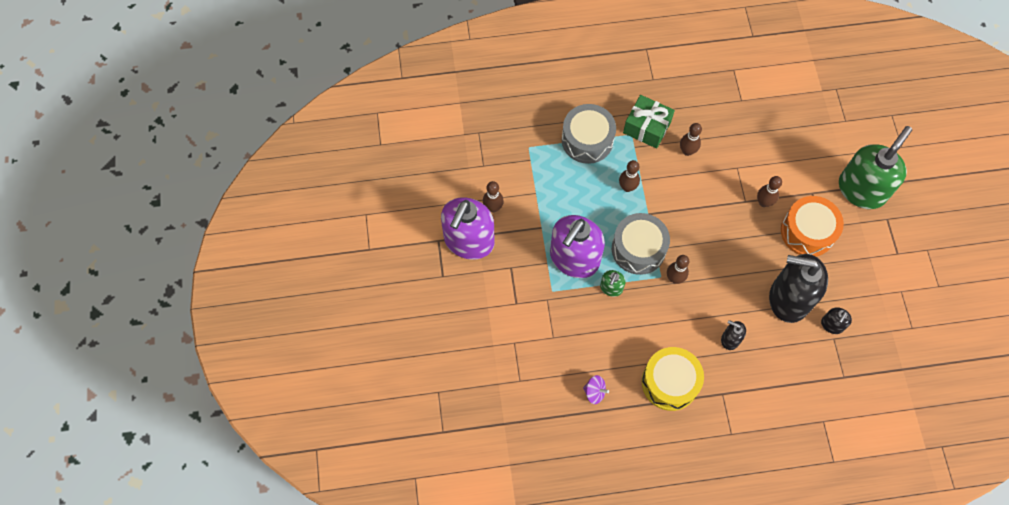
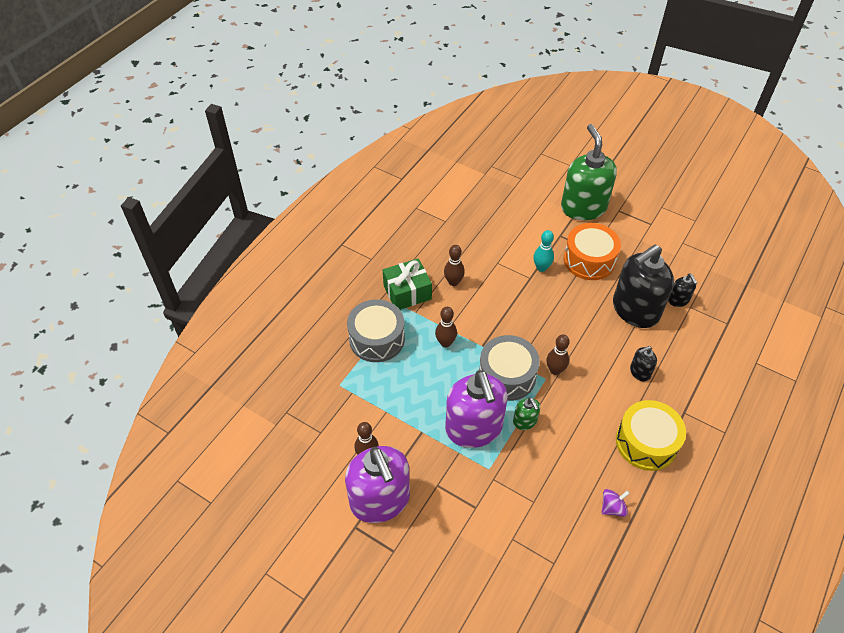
camera: 50 degrees left, 15 degrees down
(763, 202) = (541, 268): brown bowling pin -> turquoise bowling pin

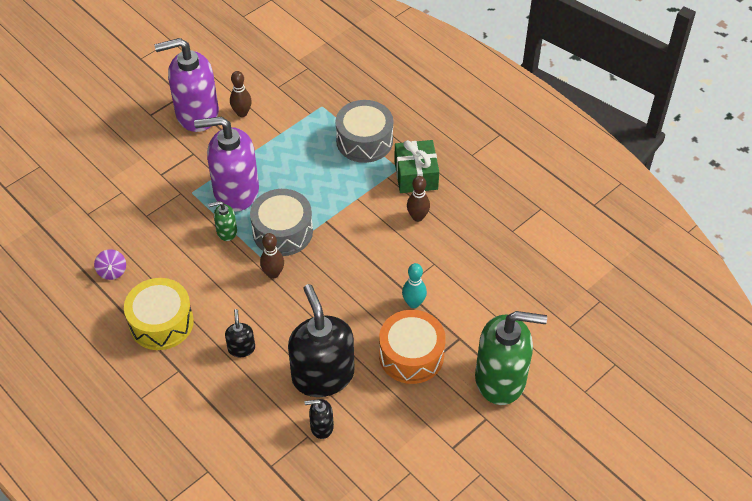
camera: 105 degrees right, 0 degrees up
(445, 343) = (340, 192): brown bowling pin -> none

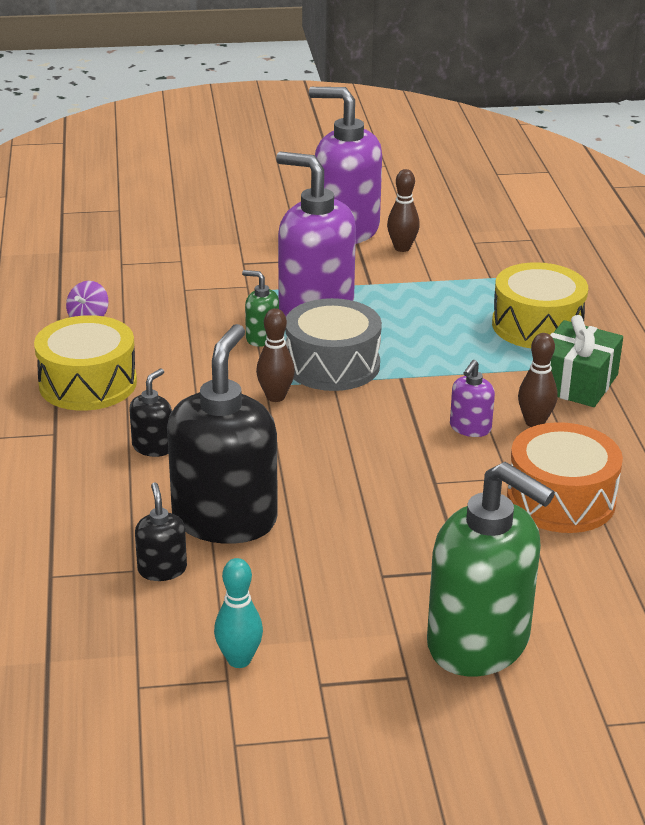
camera: 35 degrees right, 20 degrees down
(321, 427) = (162, 569): black soap dispenser -> black soap dispenser turned 45 degrees clockwise
(364, 141) = (537, 326): grey drum -> yellow drum
(390, 239) = (470, 428): none -> purple soap dispenser
(411, 355) = (371, 555): orange drum -> orange drum (561, 499)
(413, 303) = (434, 504): turquoise bowling pin -> turquoise bowling pin (239, 660)

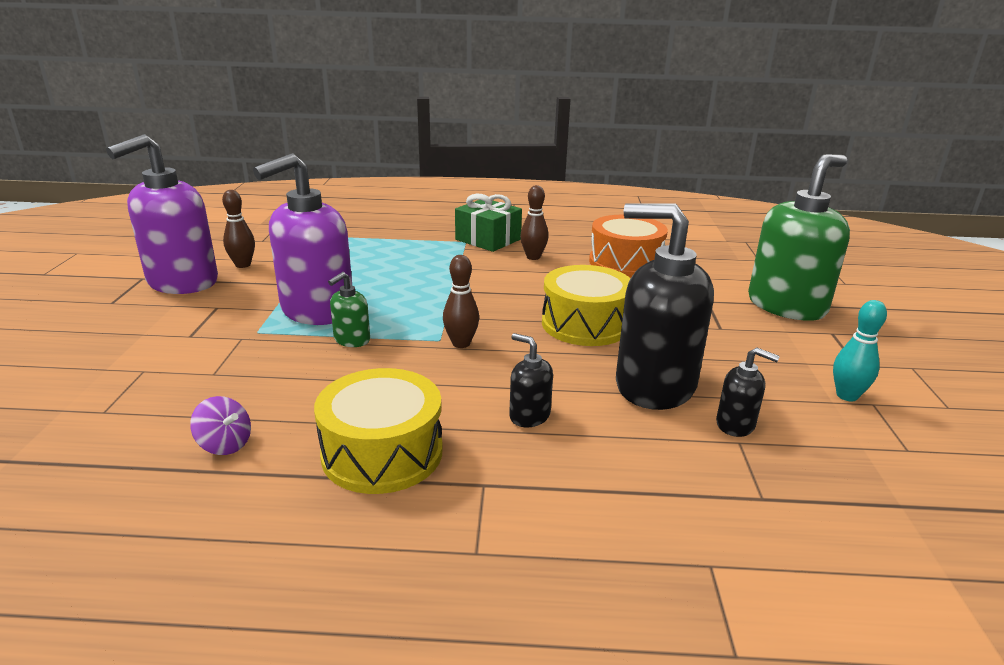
camera: 80 degrees left, 5 degrees down
(162, 569) = (735, 424): black soap dispenser -> black soap dispenser turned 150 degrees counterclockwise
(332, 365) = (420, 313): grey drum -> none
(470, 428) = (535, 276): purple soap dispenser -> none
(537, 326) = (406, 239): yellow drum -> yellow drum (585, 324)

